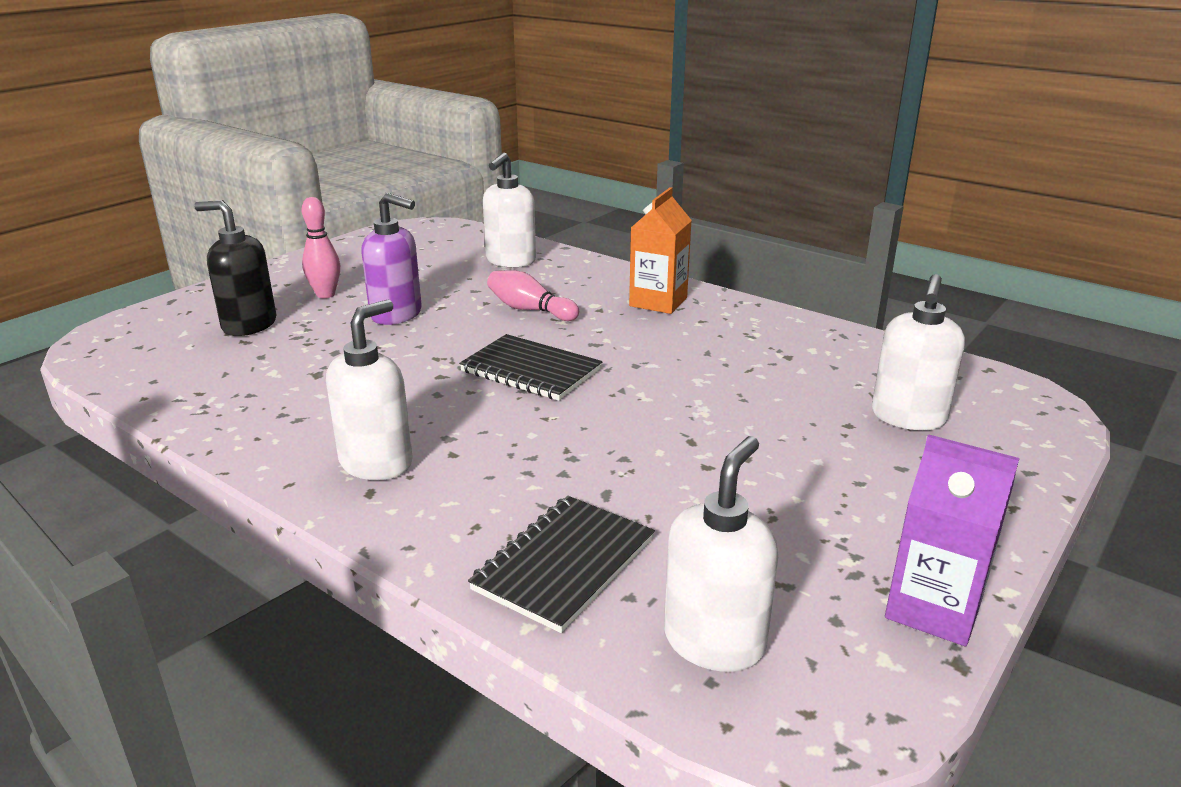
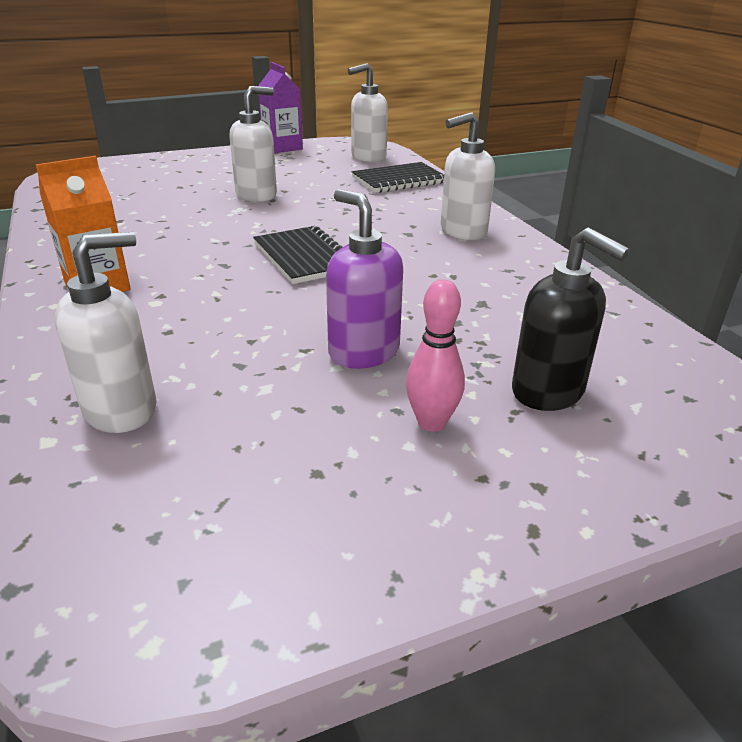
camera: 150 degrees left, 5 degrees up
(530, 310) = (222, 314): pink bowling pin -> none
(908, 417) = (144, 181): white soap dispenser -> white soap dispenser (257, 195)

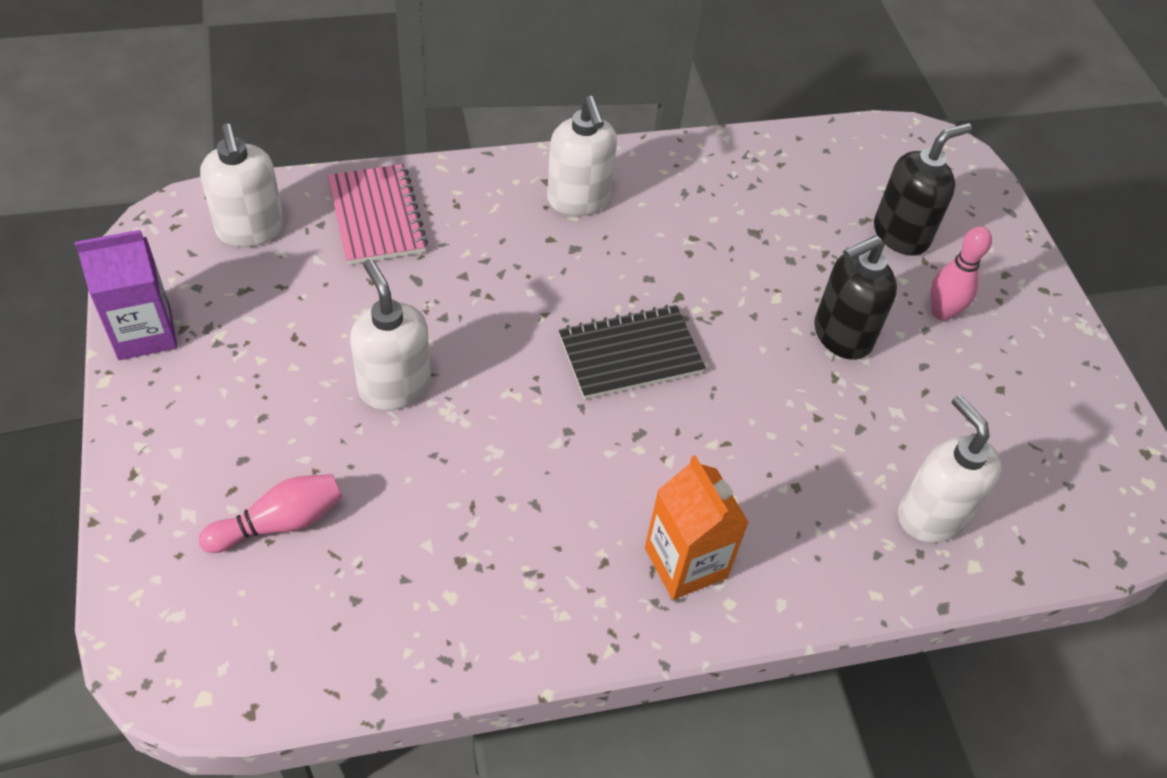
camera: 85 degrees left, 20 degrees up
(155, 181) = (280, 523): none -> pink bowling pin
(363, 352) = (841, 336): purple soap dispenser -> black soap dispenser
(399, 180) = (377, 217): black notebook -> pink notebook

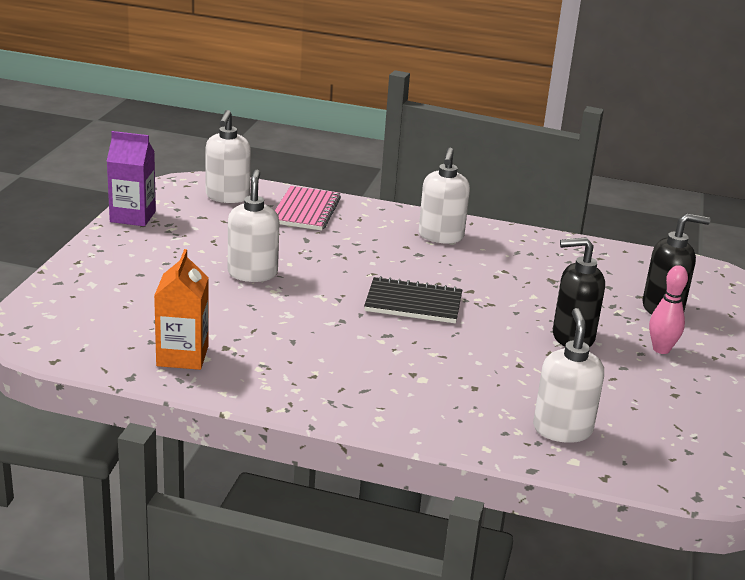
camera: 30 degrees right, 25 degrees down
(280, 523) = (137, 301): pink bowling pin -> none
(685, 563) = (366, 392): orange carton -> orange carton (182, 356)

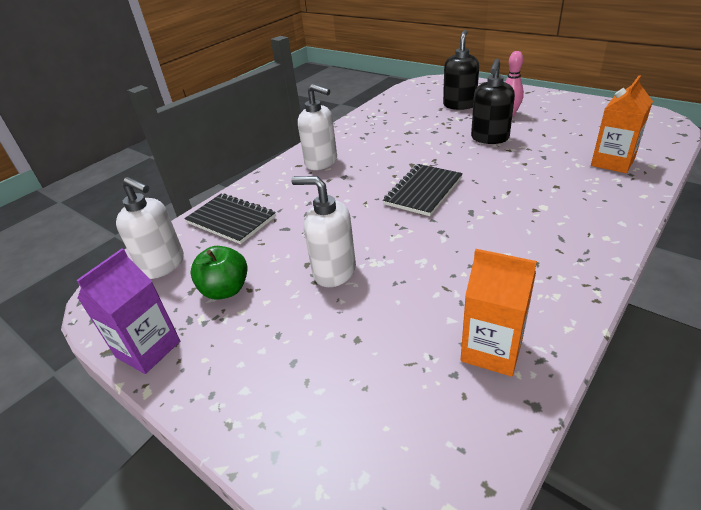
camera: 60 degrees left, 10 degrees up
(208, 230) = (225, 290): none -> green apple
(306, 211) = (231, 220): pink notebook -> black notebook
(562, 429) = (612, 162): white soap dispenser -> orange carton

